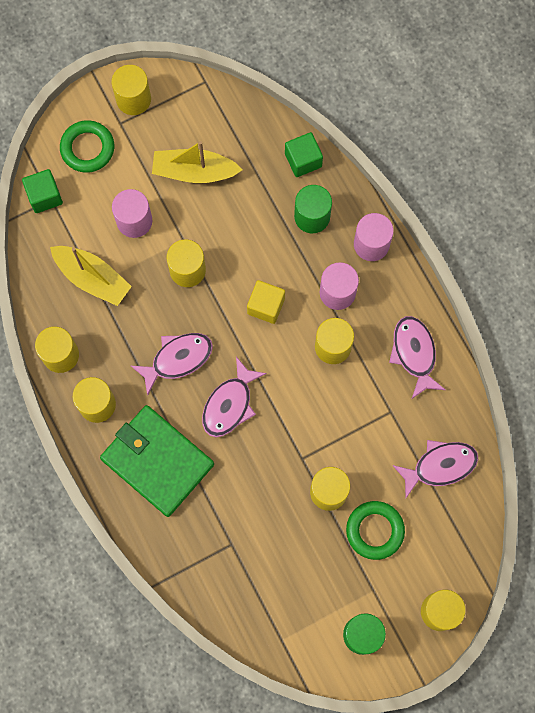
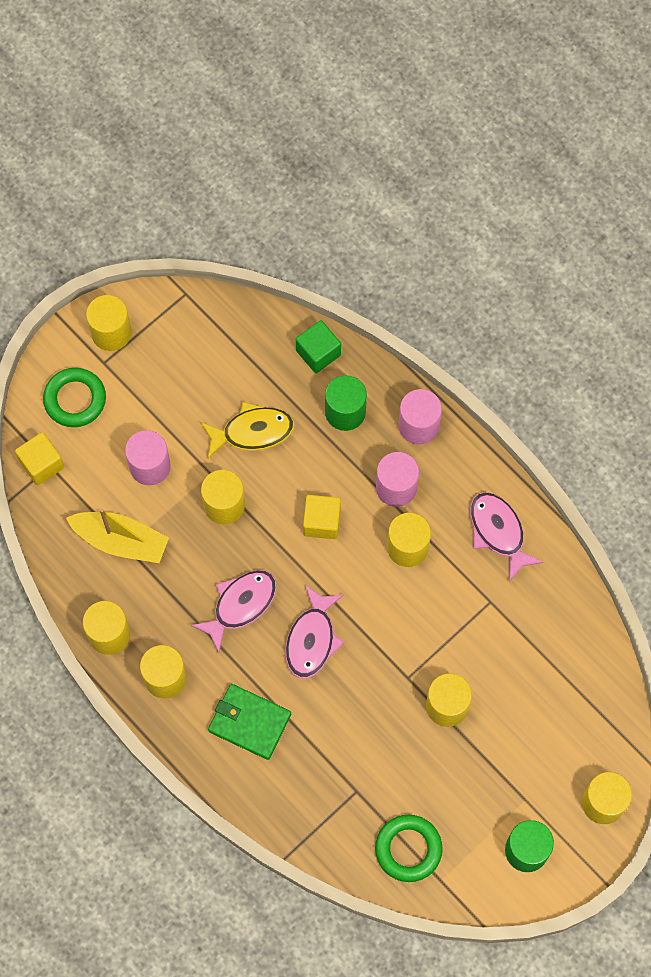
camera: 15 degrees left, 5 degrees down
(44, 196) = (42, 464): green cube -> yellow cube
(157, 461) = (249, 722): green wallet -> green wallet, size x0.65
(194, 171) = (201, 395): yellow boat -> none
(228, 214) = (252, 432): none -> yellow fish
(375, 530) = (509, 734): green ring -> green ring (408, 849)
(440, 466) = (560, 646): pink fish -> none

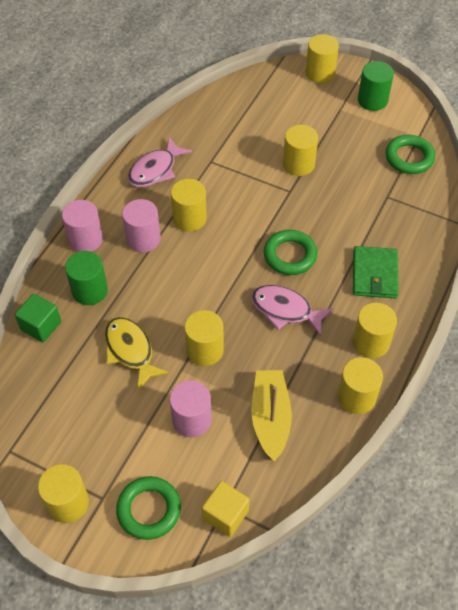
camera: 110 degrees left, 15 degrees down
(312, 639) = (290, 255): pink fish -> green ring
(322, 522) = (192, 278): yellow cube -> none

